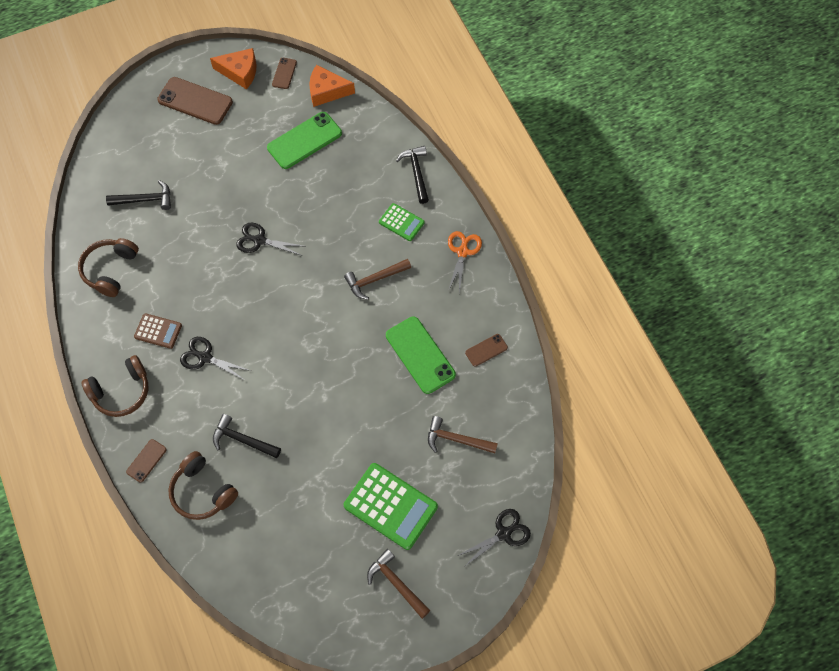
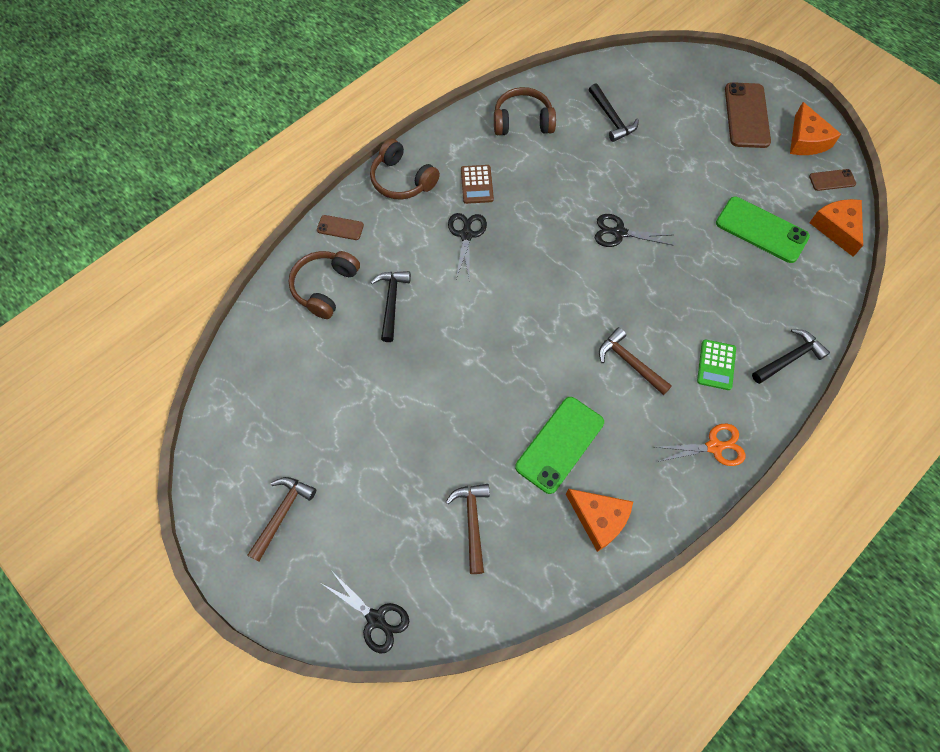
camera: 70 degrees right, 0 degrees up
(259, 240) = (619, 233): black scissors -> black scissors turned 75 degrees counterclockwise
(390, 506) = (368, 476): green calculator -> none
(486, 350) = (599, 519): brown phone -> orange cheese

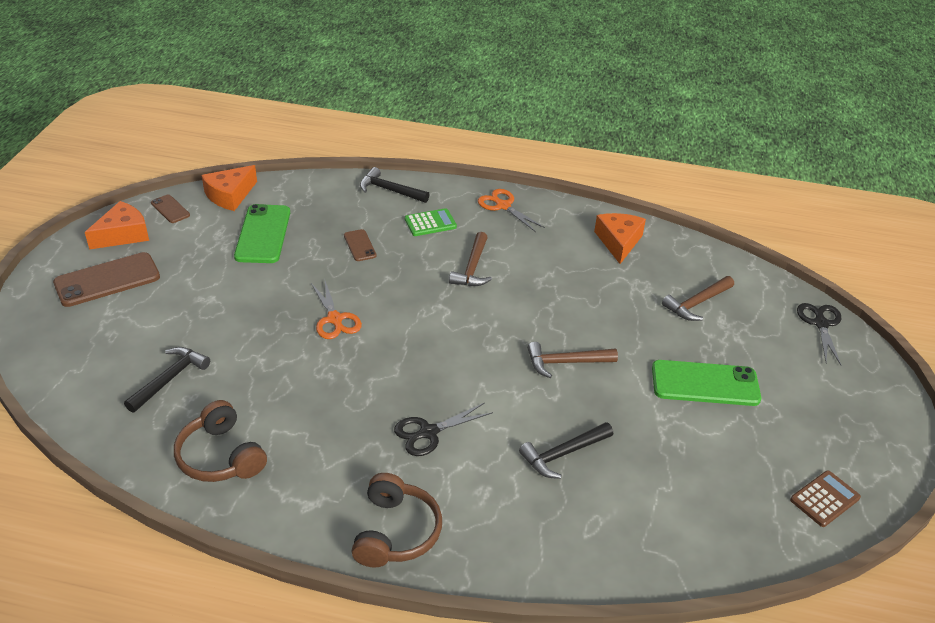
camera: 125 degrees left, 25 degrees down
(282, 514) = (829, 421): brown hammer -> brown hammer (566, 362)
(325, 287) = (600, 523): brown headphones -> none
(340, 227) = (513, 557): brown phone -> brown phone (360, 245)
(477, 184) = (351, 455): brown calculator -> brown calculator (824, 499)
(559, 444) = (584, 281): green phone -> green phone (705, 384)
(619, 233) = (335, 319): black scissors -> orange scissors

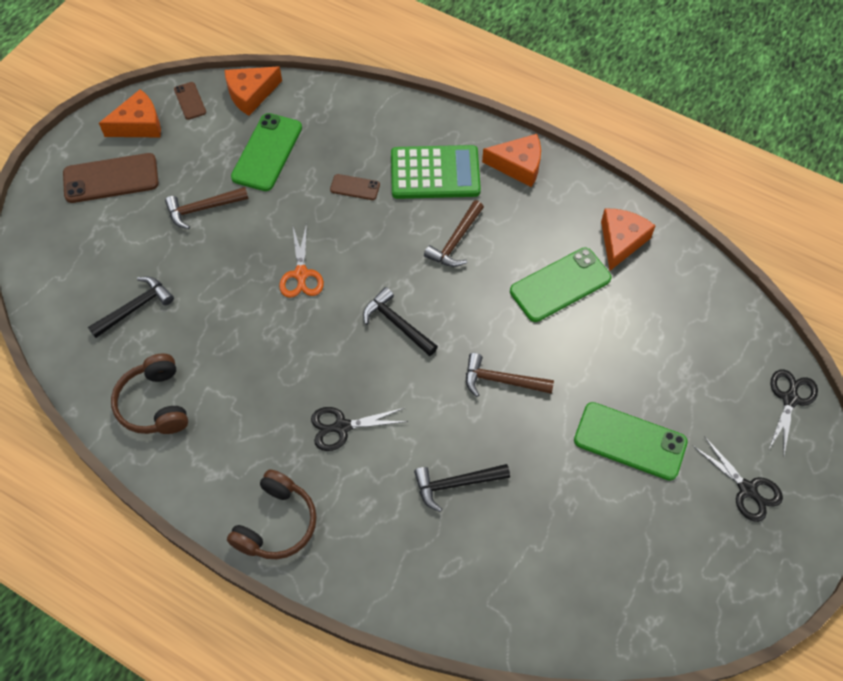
camera: 20 degrees right, 20 degrees up
(360, 245) = (355, 187): brown phone -> brown phone turned 75 degrees counterclockwise
(390, 190) = (409, 120): black hammer -> black hammer (397, 324)
(430, 223) = (435, 173): green calculator -> green calculator, size x1.82
(503, 206) = (518, 165): orange scissors -> orange cheese
(582, 282) = (560, 285): none -> green phone
(697, 303) = (668, 341): brown hammer -> brown hammer (203, 209)
(824, 499) = (685, 603): brown calculator -> none
(826, 397) = (748, 490): none -> black scissors

